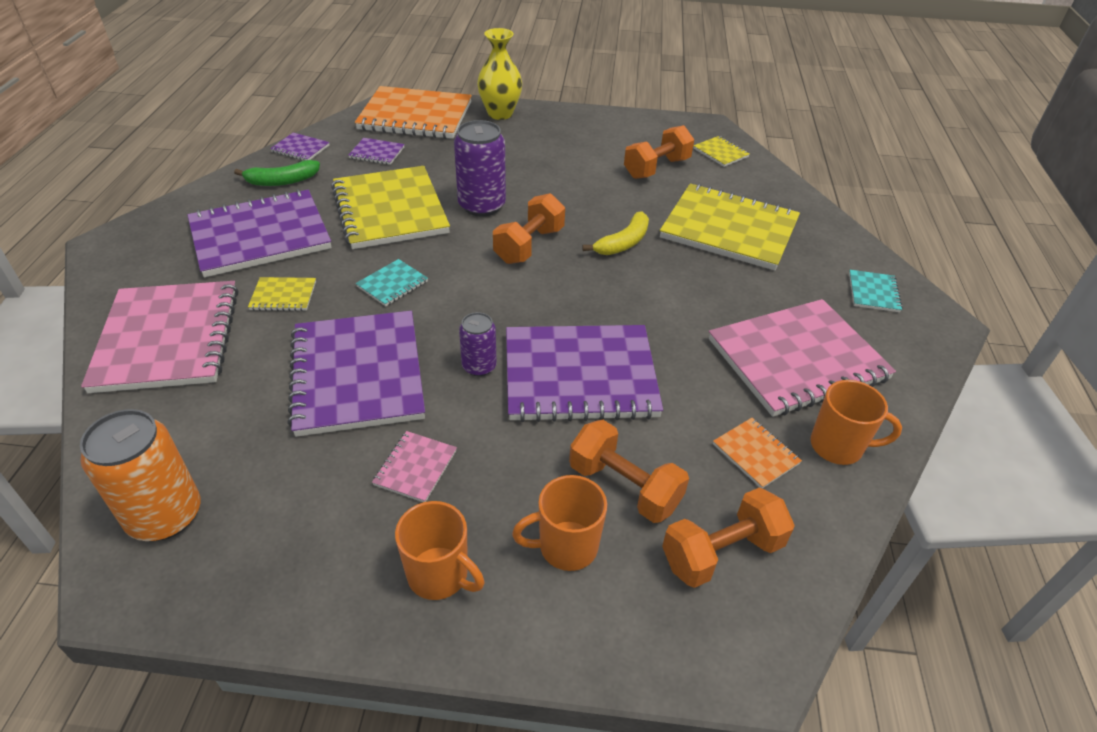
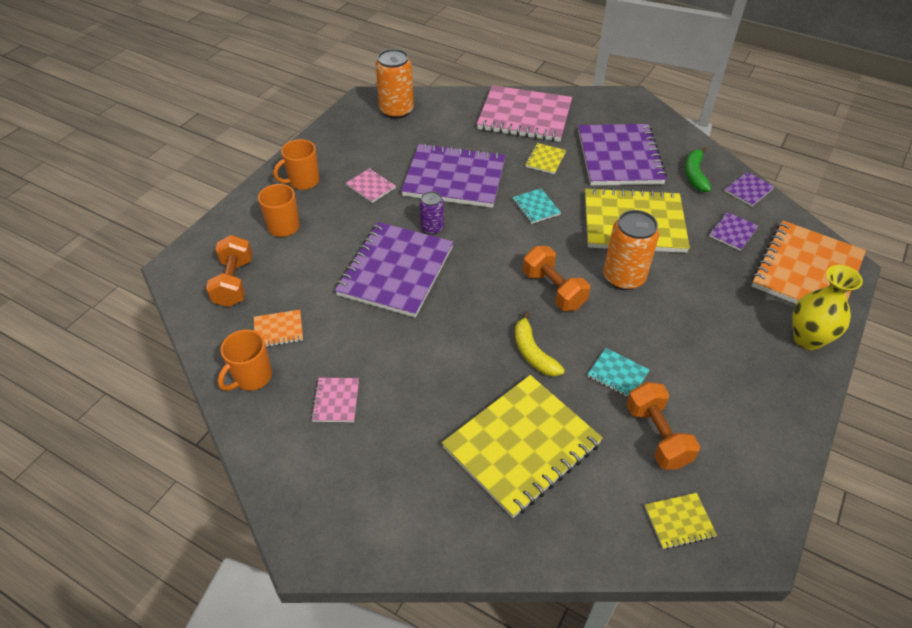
camera: 115 degrees right, 5 degrees up
(482, 205) = (624, 277): purple can -> orange can
(624, 487) = (301, 260): orange dumbbell -> none
(797, 359) = (336, 401): pink notebook -> pink notebook, size x0.43
(873, 292) = (374, 515): turquoise notebook -> turquoise notebook (617, 374)

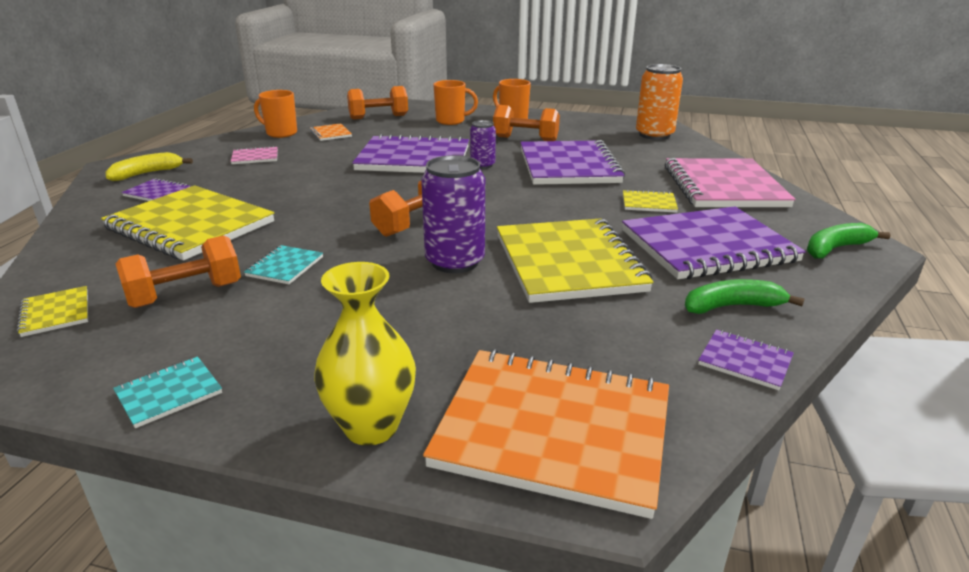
camera: 75 degrees right, 20 degrees down
(371, 186) = (525, 139): pink notebook -> orange dumbbell
(533, 352) = (315, 221): yellow banana -> yellow banana (147, 174)
(536, 207) = (553, 205): turquoise notebook -> turquoise notebook (169, 393)
(624, 277) = (455, 262): orange can -> purple can
(631, 111) = (836, 248): none -> green banana
(732, 232) = (609, 345): purple notebook -> purple notebook (157, 193)

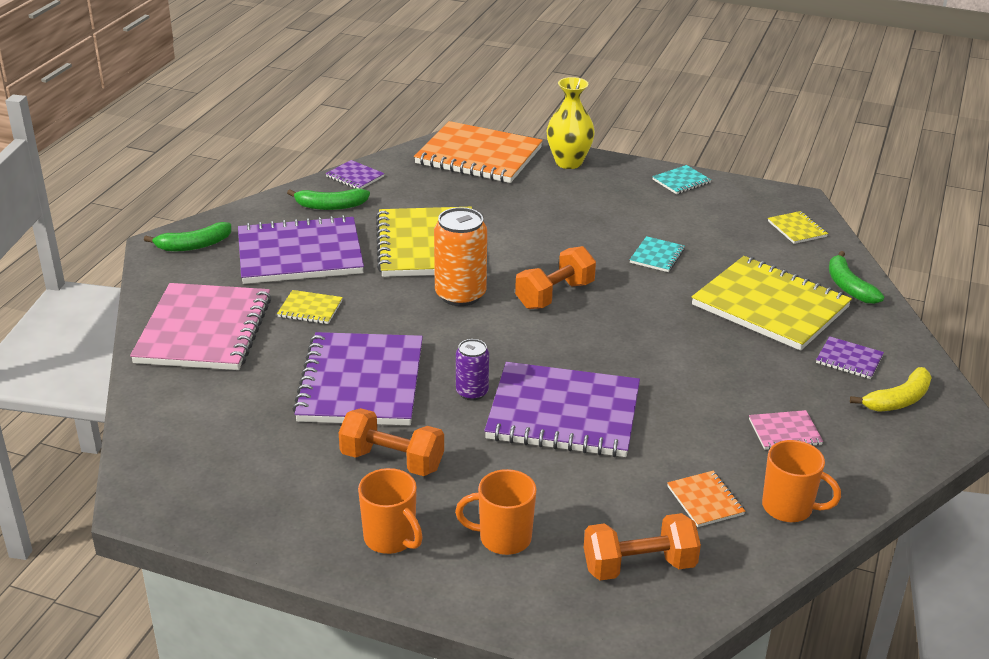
camera: 175 degrees left, 5 degrees up
(78, 247) = (848, 286): none -> green banana
(186, 295) = (718, 237): orange dumbbell -> none
(455, 262) = (519, 252): purple can -> none
(654, 135) = (182, 461): orange can -> orange can (460, 295)

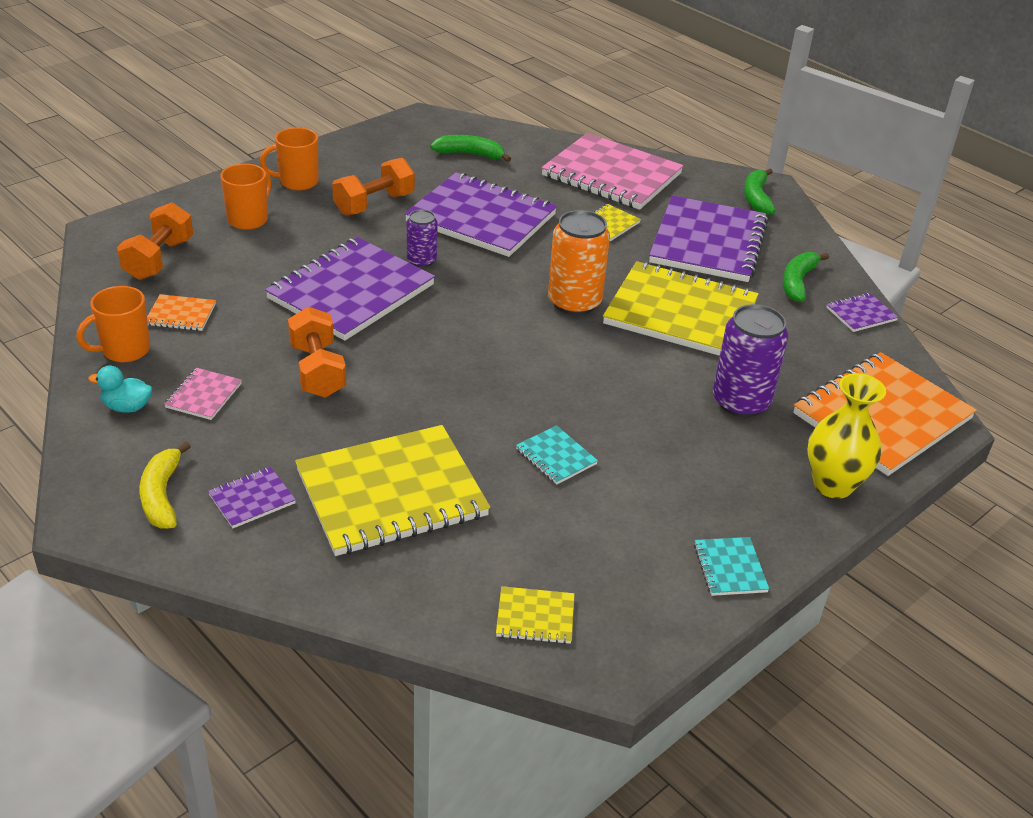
camera: 115 degrees right, 5 degrees up
(517, 203) = (741, 402): none -> purple can
(554, 295) = (531, 355): orange dumbbell -> orange dumbbell (318, 371)
(846, 466) = (127, 407): none -> turquoise duck
(848, 286) = (373, 585): green banana -> green banana (470, 154)

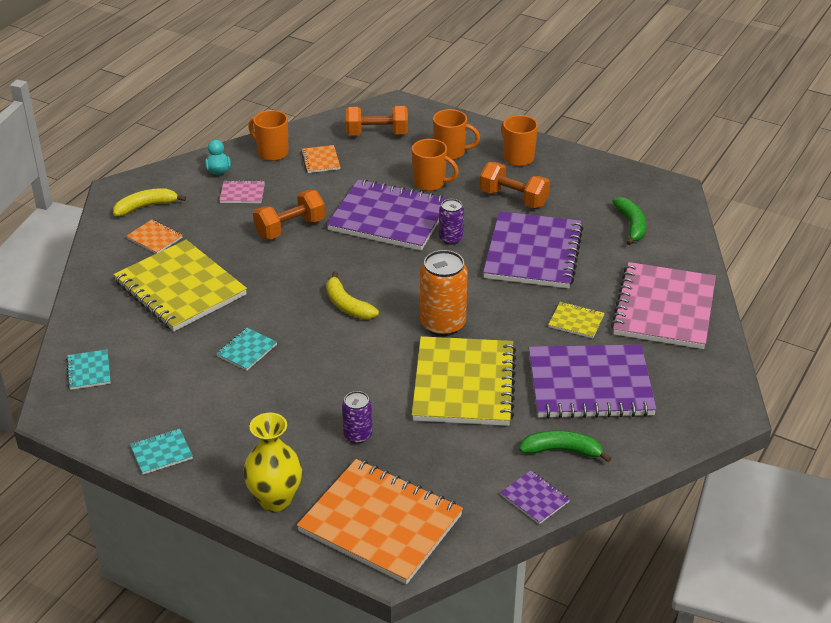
camera: 75 degrees right, 0 degrees up
(252, 499) = (155, 238): purple notebook -> orange notebook
(301, 248) = (430, 183): none -> orange mug
(505, 359) = (347, 305): none -> yellow banana
(535, 617) = (89, 371): yellow notebook -> turquoise notebook
(741, 402) = (358, 435): purple can -> purple can, size x0.57
(757, 198) = (698, 406): green banana -> none

